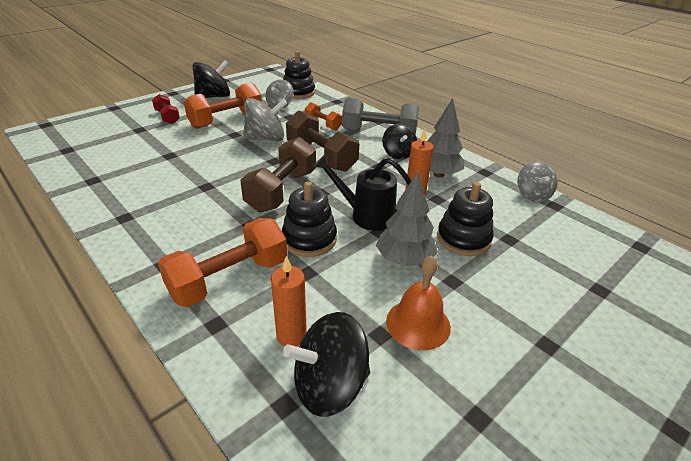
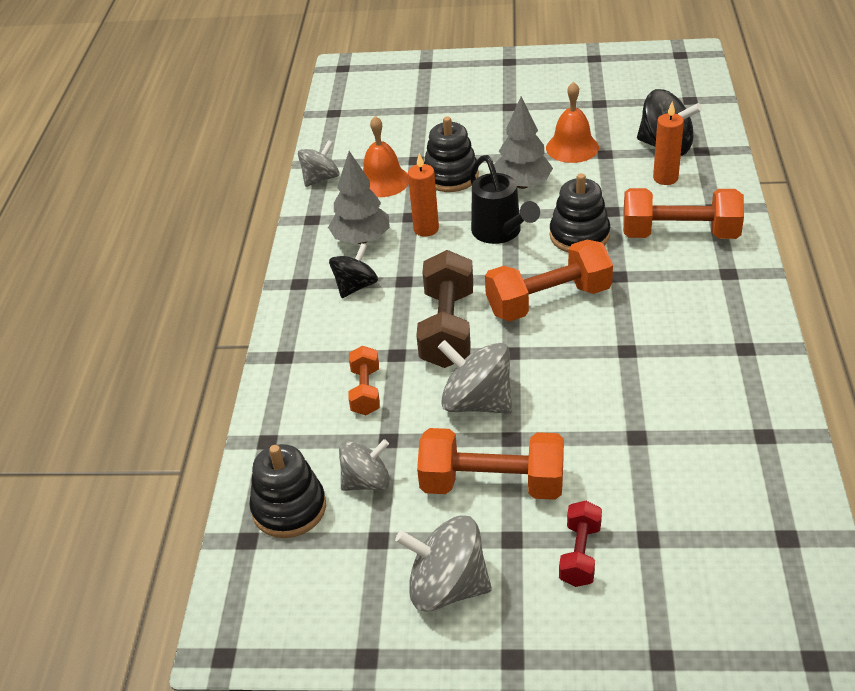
camera: 130 degrees left, 5 degrees up
(214, 97) = (447, 587): black spinning top -> grey spinning top
(281, 191) = (548, 301): brown dumbbell -> orange dumbbell
(379, 133) = (322, 332): grey dumbbell -> none
(496, 212) = (383, 181): none -> orange bell

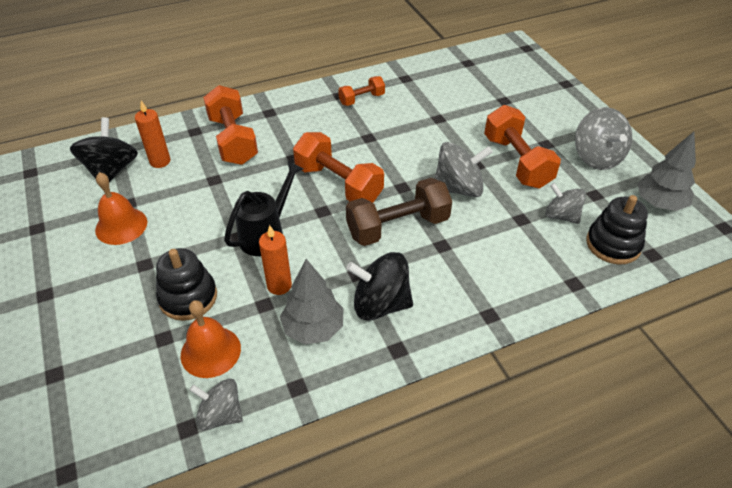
camera: 120 degrees left, 5 degrees up
(355, 286) = (380, 304): black spinning top -> black spinning top, size x1.50
(366, 391) = (489, 248): orange dumbbell -> orange dumbbell (361, 99)
(477, 402) = (458, 188): grey spinning top -> grey spinning top turned 105 degrees counterclockwise
(522, 184) = (190, 241): grey tree -> grey tree (659, 203)
(579, 235) = (253, 188): black stacking toy -> none
(580, 554) = (533, 119): red dumbbell -> none

